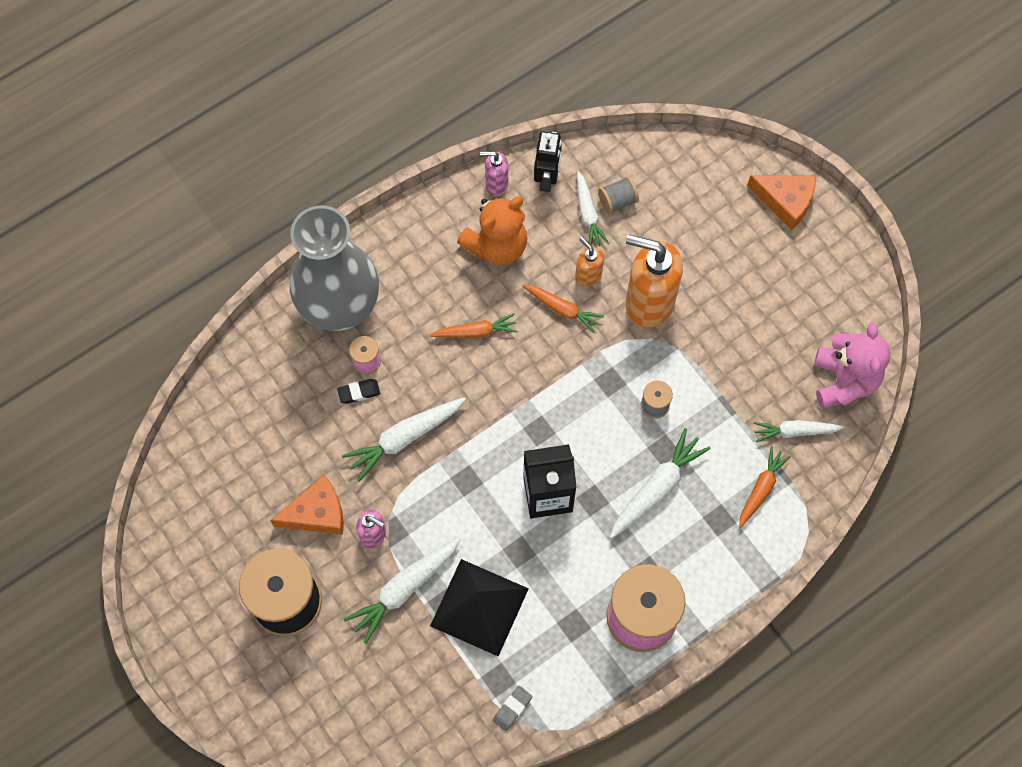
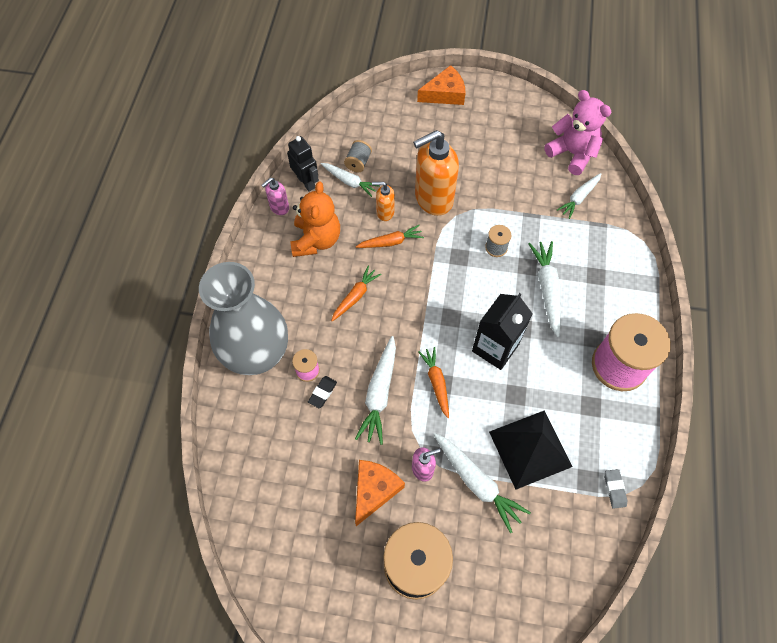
camera: 45 degrees left, 5 degrees down
(404, 589) = (477, 482): white carrot -> white carrot turned 45 degrees counterclockwise
(761, 489) = (597, 241): orange carrot -> orange carrot (436, 383)

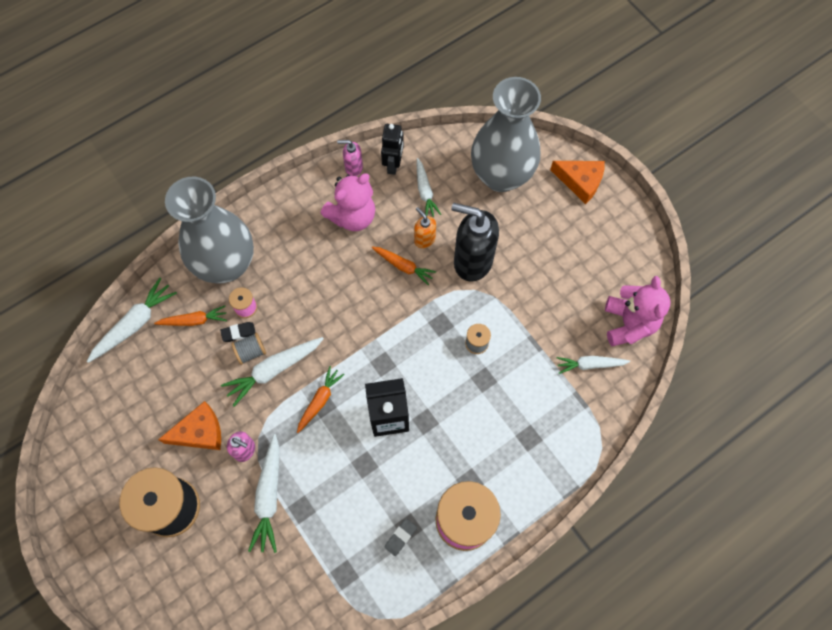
camera: 45 degrees right, 5 degrees up
(316, 240) = (352, 216): orange teddy bear -> pink teddy bear
(355, 296) = (333, 284): orange carrot -> orange carrot (194, 320)
(358, 162) = (448, 182): grey spool -> grey spool (251, 352)
(389, 130) = (501, 176): none -> grey vase
(433, 199) = (472, 261): orange soap dispenser -> black soap dispenser
(530, 448) = (330, 511): black pyramid -> none
(547, 289) = (478, 411): white carrot -> white carrot (134, 324)
(614, 489) = (355, 600): grey eraser -> grey eraser (400, 537)

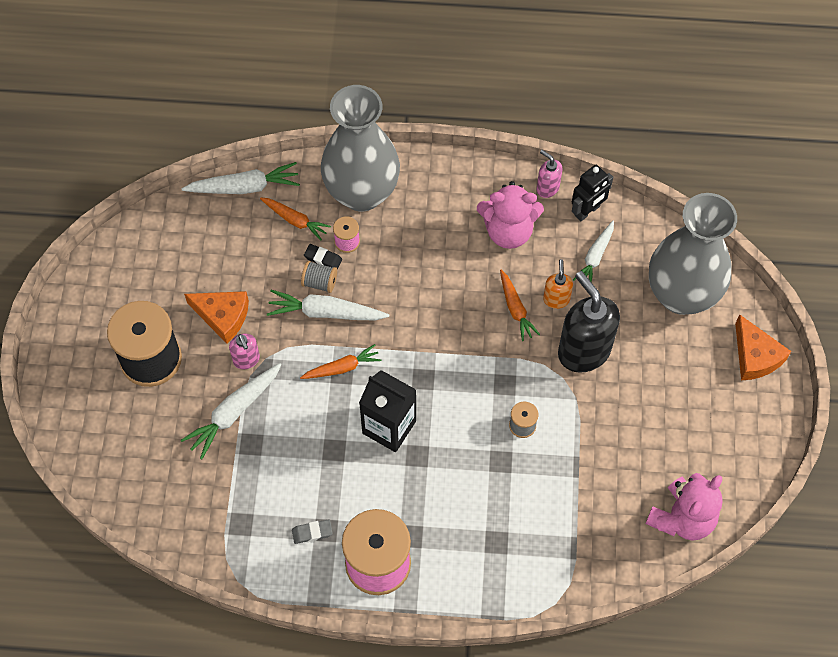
camera: 40 degrees right, 5 degrees down
(590, 364) = (611, 525): white carrot -> none

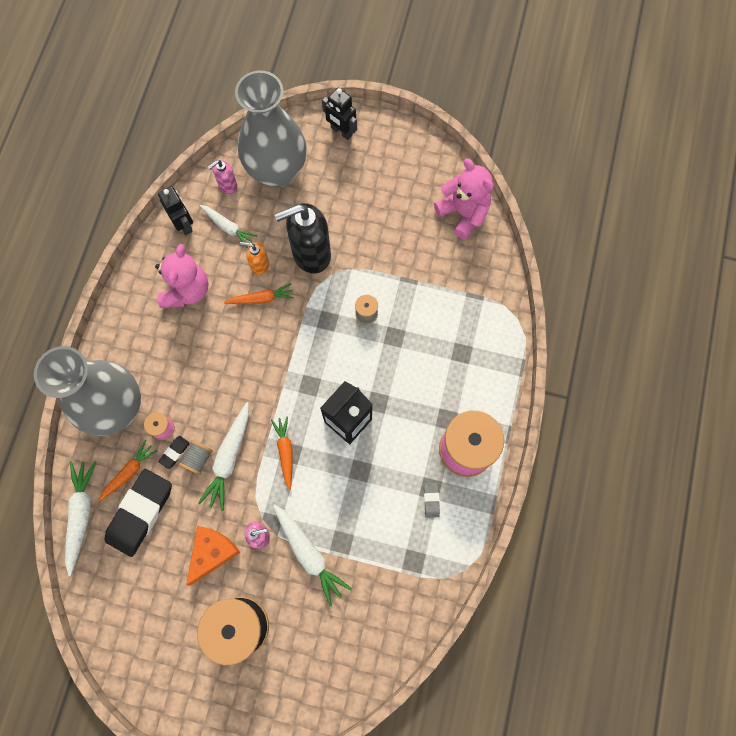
camera: 80 degrees left, 10 degrees up
(254, 240) = (140, 513): none -> black eraser
(547, 188) = (153, 251): pink soap dispenser -> pink soap dispenser (227, 185)
(755, 356) = (341, 131): orange cheese -> black robot

